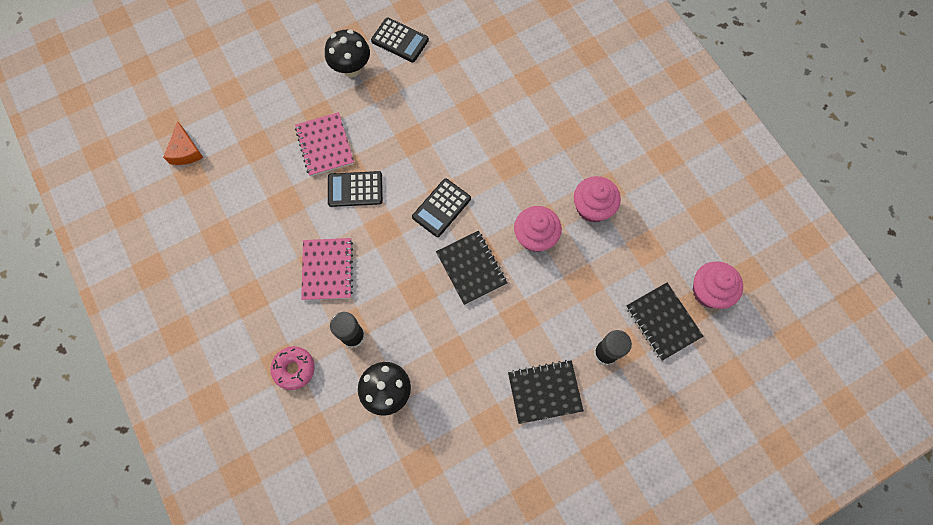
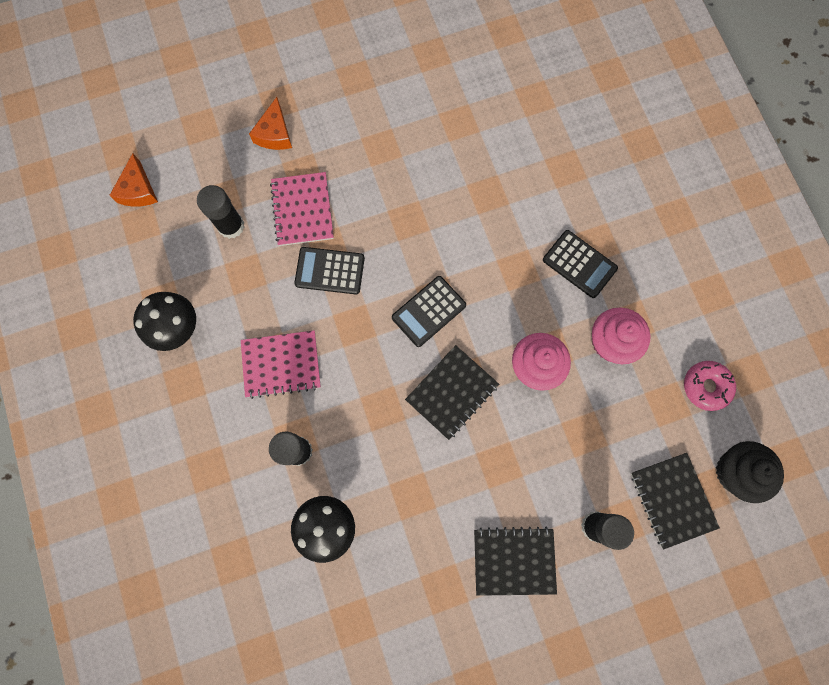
camera: 10 degrees right, 5 degrees up
(267, 167) = (231, 226): none -> black glue stick
(292, 89) = (275, 133): none -> orange cheese
(294, 369) = (223, 478): pink donut -> pink donut (706, 386)
(327, 269) = (281, 364): pink notebook -> pink notebook turned 75 degrees clockwise
(351, 69) = (349, 119): black mushroom -> black mushroom (179, 329)
(400, 40) = (413, 93): black calculator -> black calculator (579, 264)
(471, 268) = (452, 392): black notebook -> black notebook turned 60 degrees clockwise
(709, 291) = (735, 472): pink cupcake -> black cupcake

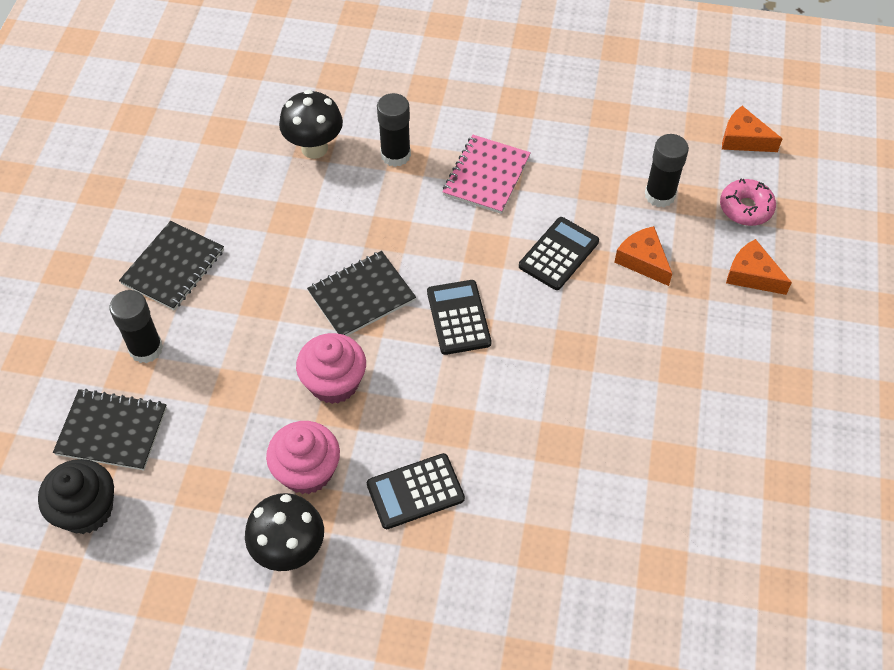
camera: 120 degrees right, 20 degrees down
(179, 329) = (573, 116): black mushroom -> black mushroom (290, 551)
(302, 210) = (643, 260): pink notebook -> orange cheese
(452, 392) = (361, 296): black notebook -> black notebook turned 75 degrees clockwise
(706, 386) = (190, 539): pink donut -> pink donut (745, 208)

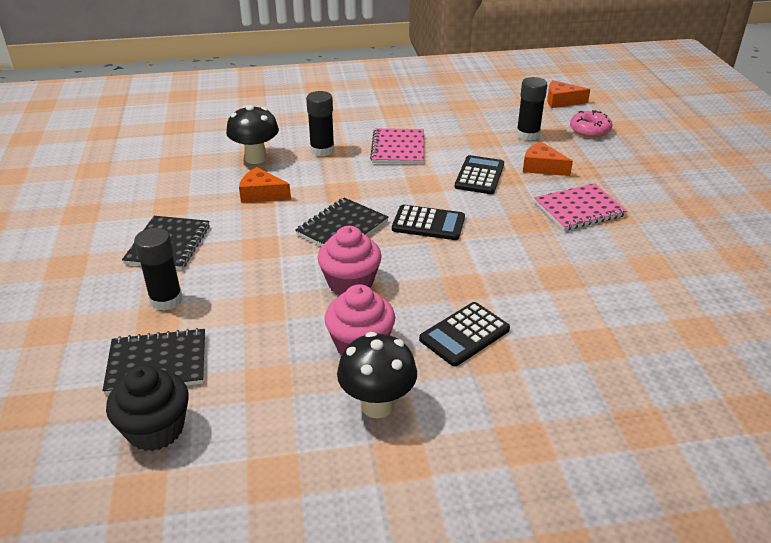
camera: 20 degrees left, 20 degrees down
(458, 317) = (428, 223): black calculator -> black calculator turned 135 degrees clockwise
(645, 346) = (579, 209): none -> pink notebook
(752, 275) = (621, 159): orange cheese -> orange cheese (261, 194)

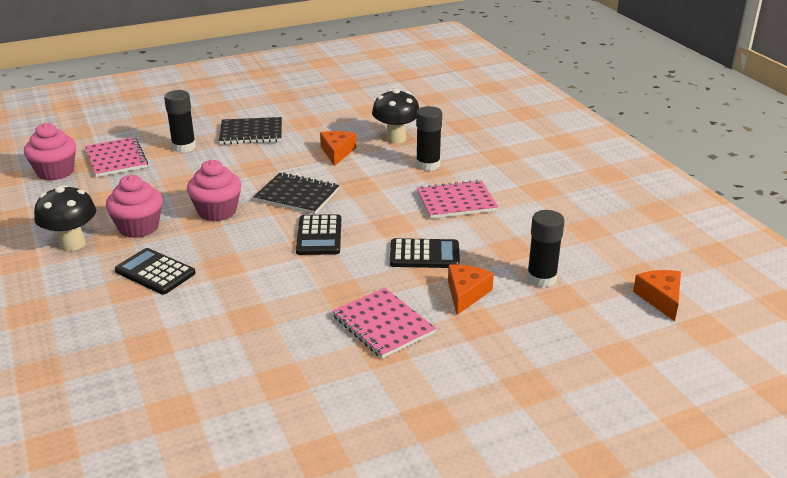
camera: 75 degrees right, 5 degrees down
(155, 429) = (55, 172): black cupcake -> pink cupcake
(157, 363) = (116, 159): black notebook -> pink notebook
(589, 130) = (589, 326): pink donut -> none

